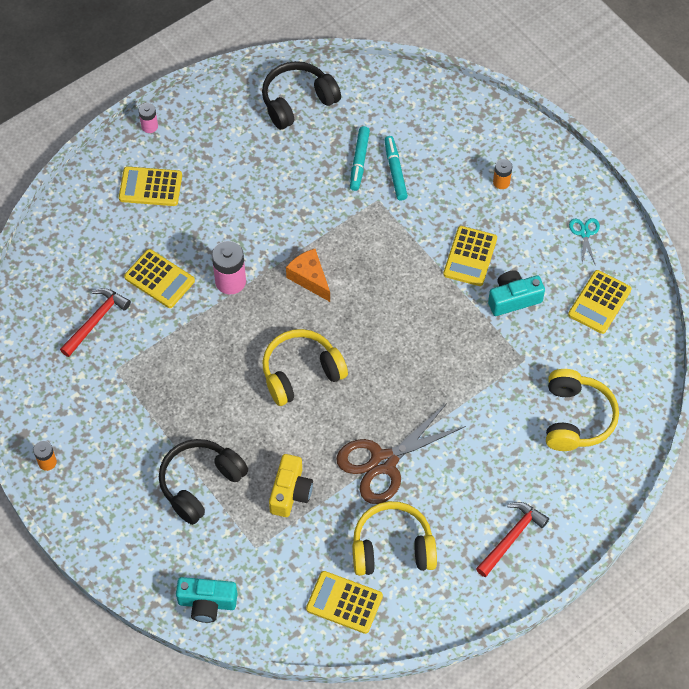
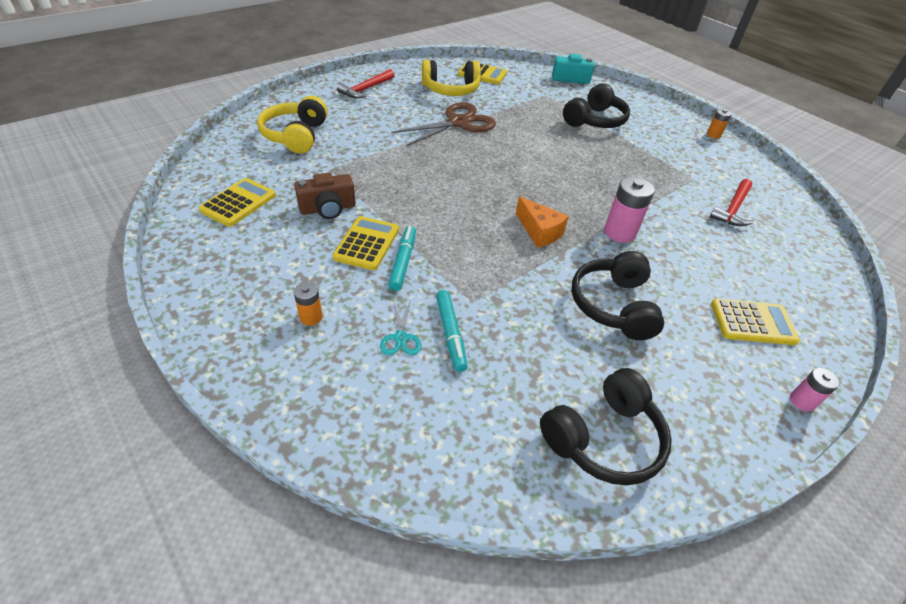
camera: 175 degrees right, 15 degrees down
(159, 279) = (692, 236): yellow calculator -> none
(261, 199) = (613, 305): none -> black headphones
(290, 492) = (527, 114): yellow camera -> none
(301, 373) = (533, 169): yellow headphones -> none
(359, 161) = (499, 347): turquoise marker -> turquoise marker (403, 262)
(513, 299) = (328, 208): turquoise camera -> brown camera
(584, 233) = (225, 260): turquoise scissors -> turquoise scissors (400, 338)

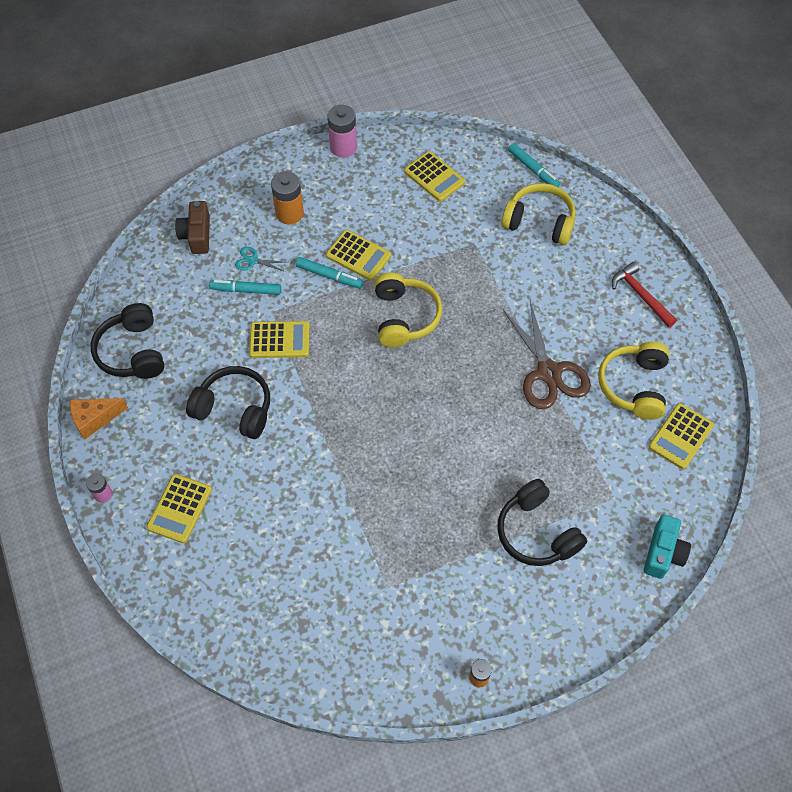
camera: 110 degrees right, 15 degrees up
(226, 143) = (533, 170): none -> turquoise marker
(311, 317) = (289, 213): orange battery -> orange battery, size x1.76
(328, 208) = (412, 235): brown camera -> brown camera (197, 235)
(436, 201) = (404, 317): none -> yellow headphones
(507, 286) = (279, 340): none -> yellow calculator
(539, 232) = (339, 387): orange cheese -> orange cheese (95, 419)
(619, 232) = (319, 457): pink battery -> pink battery (343, 147)
(733, 209) = (324, 595): red hammer -> none

